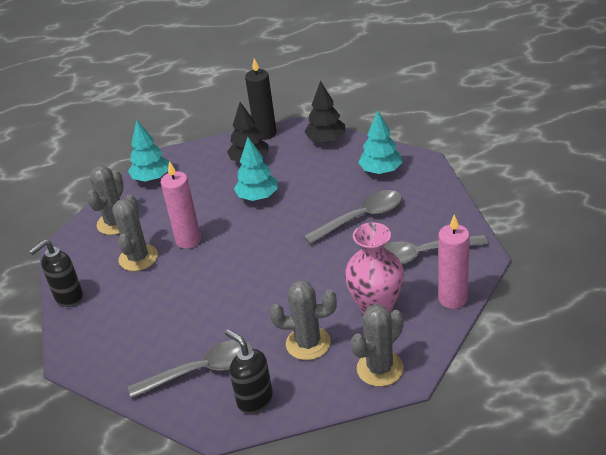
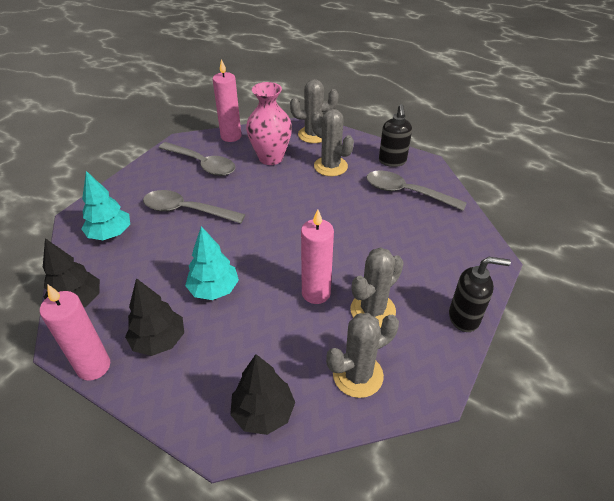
camera: 140 degrees left, 5 degrees up
(152, 178) = (263, 412): turquoise tree -> black tree
(265, 133) = (94, 366): black candle -> pink candle

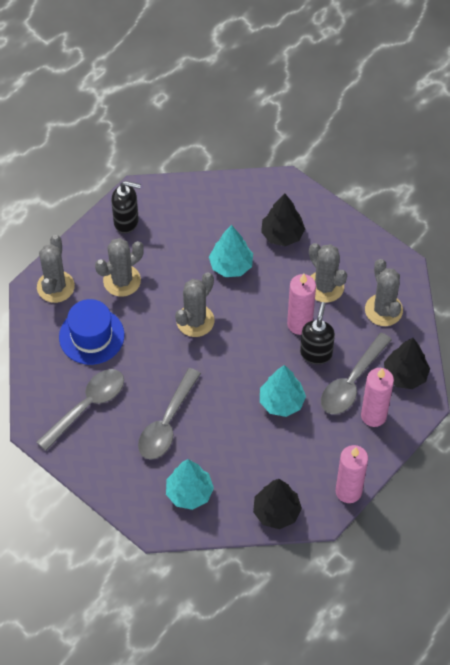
camera: 80 degrees left, 15 degrees up
(159, 340) = (330, 445): black tree -> black tree (282, 235)
(231, 136) = (36, 373): pink candle -> pink candle (373, 415)
(271, 158) = (91, 336): pink vase -> blue hat
(300, 214) = (195, 321): none -> grey cactus
(372, 231) = (231, 265): none -> turquoise tree
(406, 193) = (182, 223): grey spoon -> grey spoon (352, 382)
(464, 318) = (343, 226): black soap dispenser -> black soap dispenser (316, 353)

